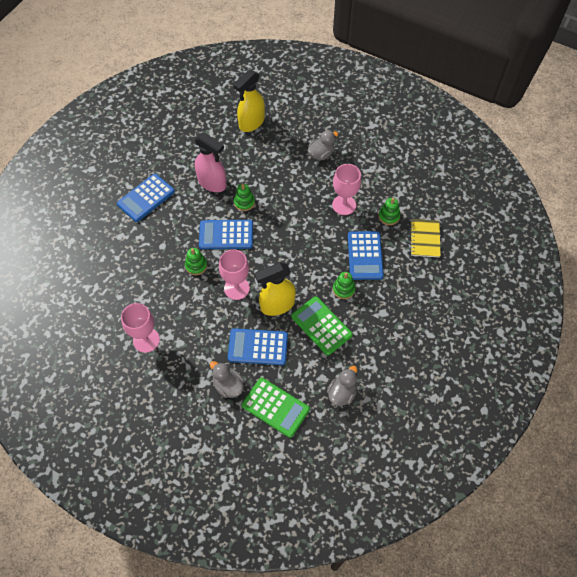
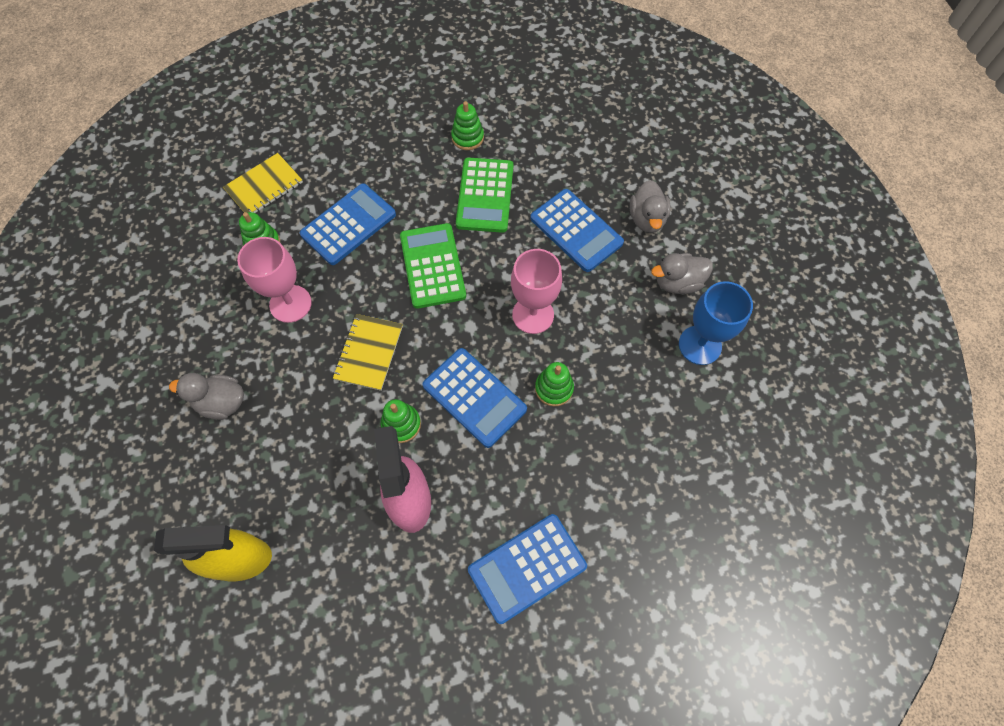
camera: 135 degrees left, 5 degrees up
(146, 198) = (527, 567): blue calculator -> blue calculator turned 150 degrees clockwise
(146, 340) = (700, 345): pink goblet -> blue goblet
(275, 407) = (617, 162): green calculator -> green calculator (433, 266)
(277, 305) = (507, 256): yellow spray bottle -> none
(288, 215) = (369, 353): none -> yellow notebook
(342, 393) = (537, 123): grey duck -> grey duck (677, 283)
(343, 289) = (417, 210): green stacking toy -> green stacking toy (467, 137)

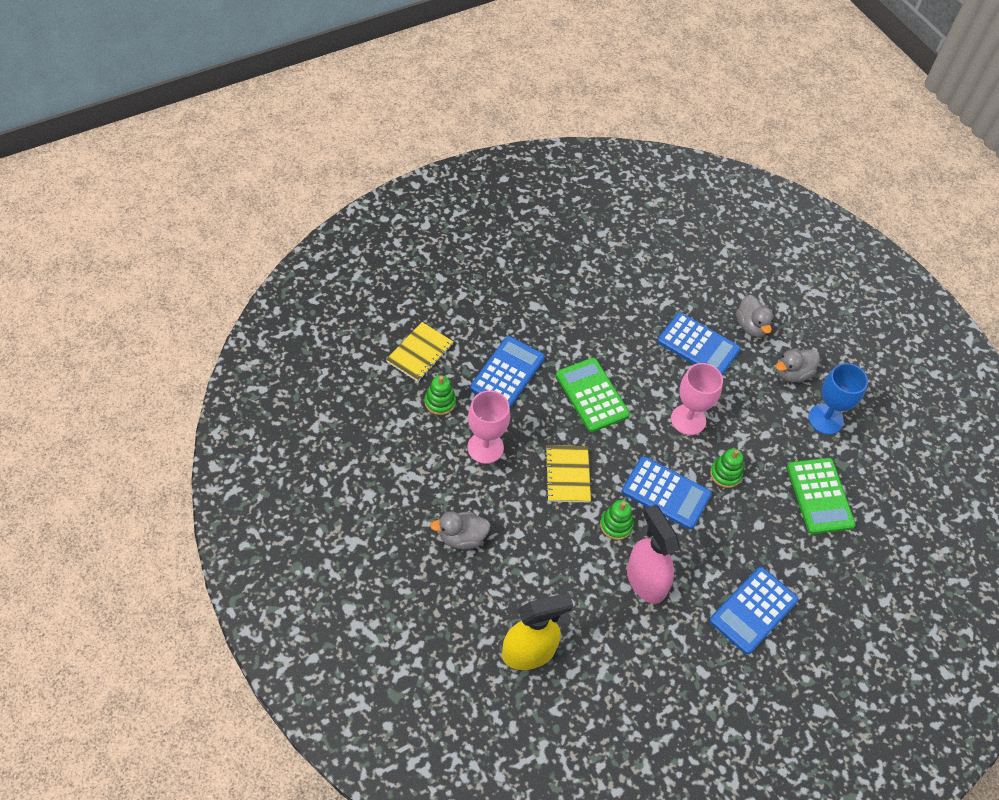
camera: 20 degrees left, 10 degrees down
(467, 137) = (579, 282): green stacking toy -> none
(485, 195) = (613, 329): green calculator -> green calculator (819, 496)

